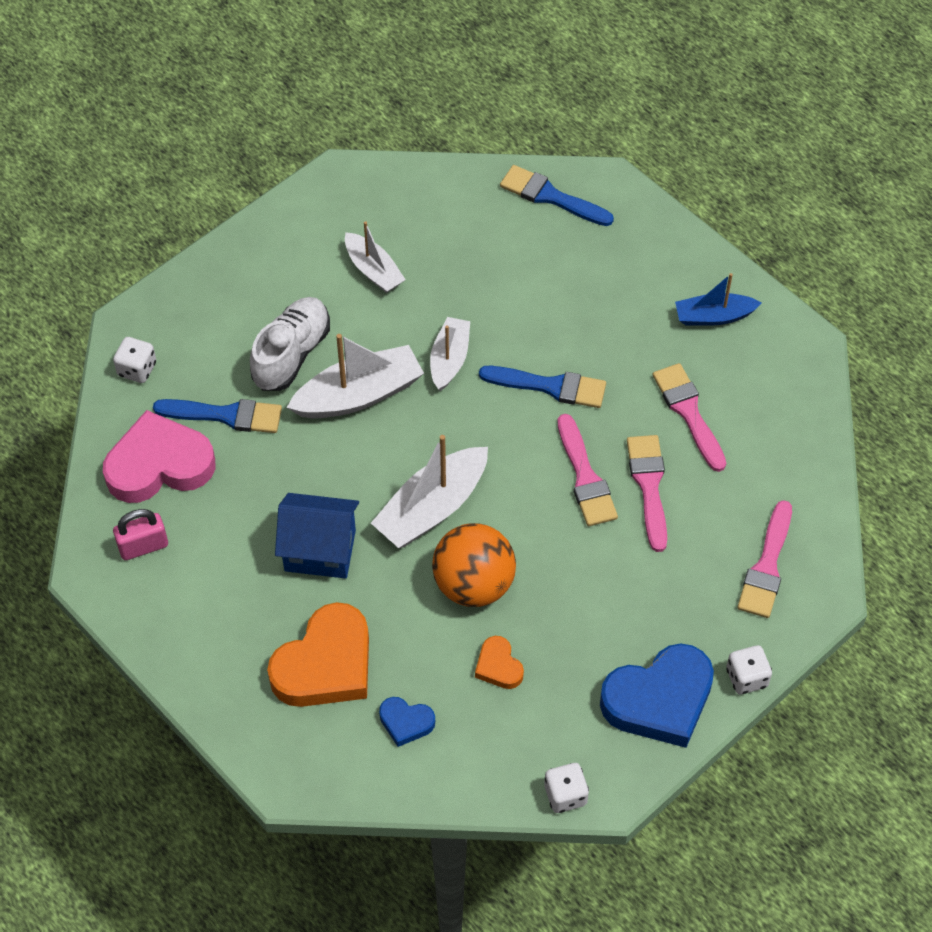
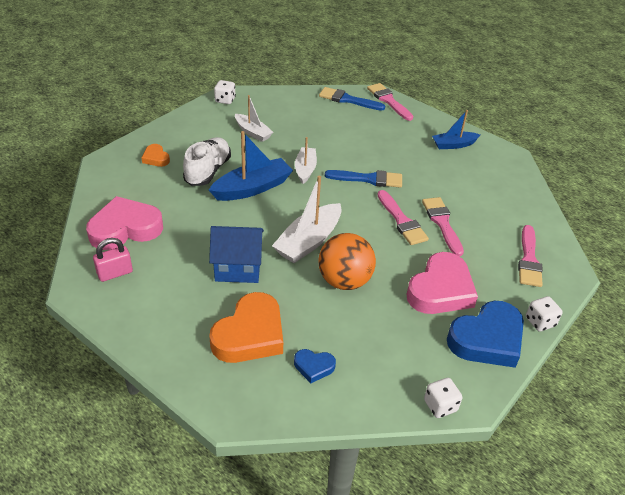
camera: 10 degrees left, 15 degrees down
(137, 369) = (110, 182): white dice -> white dice (225, 100)
(226, 415) = (168, 201): blue brush -> none
(359, 395) = (252, 188): white boat -> blue boat
(498, 666) = (372, 327): orange heart -> orange heart (156, 158)
(614, 611) = (440, 290): none -> pink heart
(688, 412) = (454, 187): pink brush -> pink brush (388, 101)

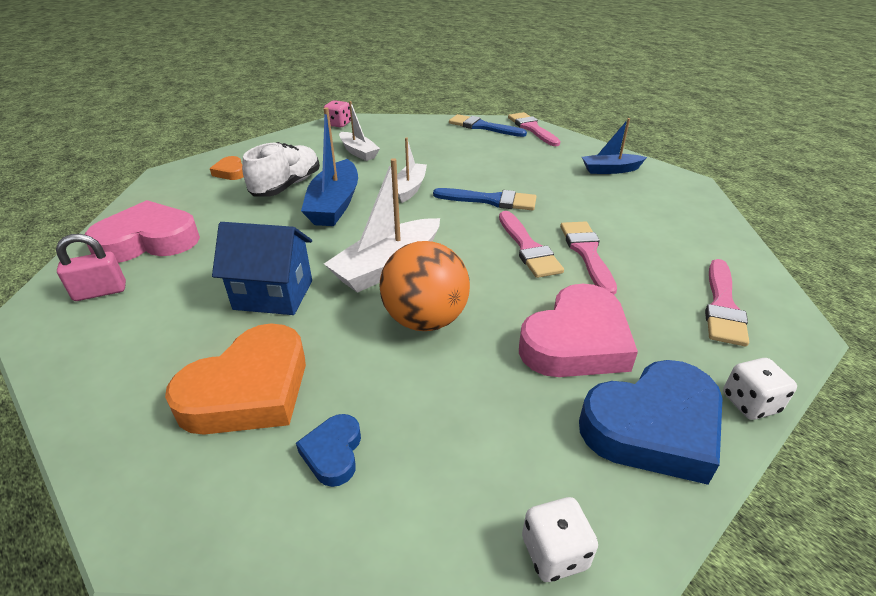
camera: 10 degrees right, 5 degrees down
(225, 100) = (338, 124): white dice -> pink dice
(252, 188) = (335, 204): blue boat -> blue boat turned 120 degrees clockwise
(314, 367) = (333, 453): blue heart -> blue heart turned 75 degrees clockwise

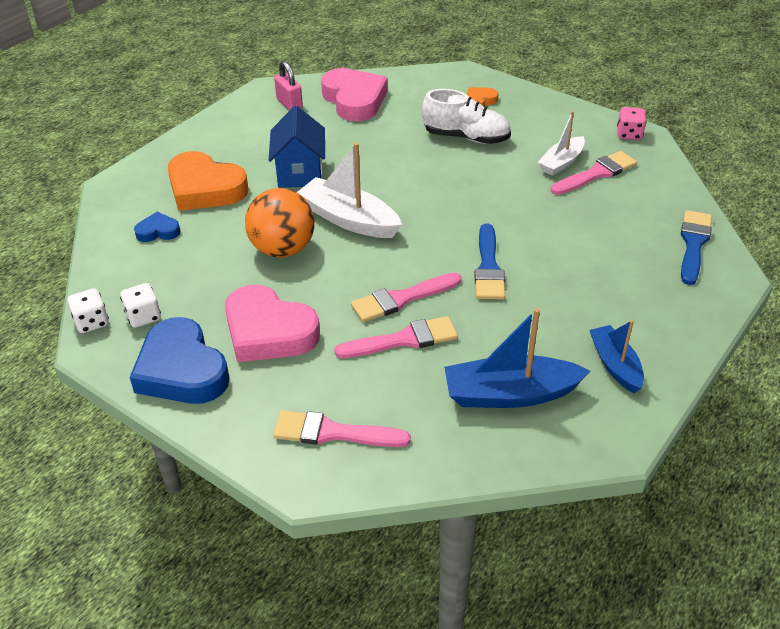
camera: 80 degrees right, 5 degrees up
(335, 204) = (441, 171): blue boat -> blue boat (510, 394)
(410, 188) = (493, 210): white boat -> none
(532, 128) = (717, 289): pink brush -> pink brush (596, 173)
(750, 403) = (207, 428): white dice -> white dice (143, 317)

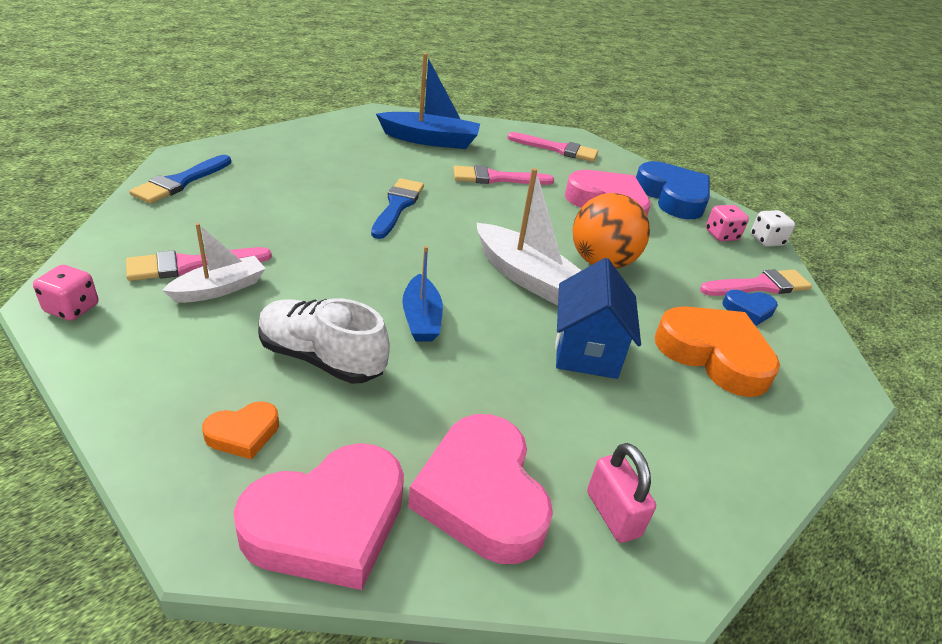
camera: 175 degrees left, 5 degrees down
(143, 317) = (721, 235): white dice -> pink dice
(401, 299) = (489, 201): pink brush -> pink brush (759, 286)
(419, 82) = (328, 523): none -> pink heart
(615, 365) = (344, 136): blue boat -> blue boat (421, 318)

